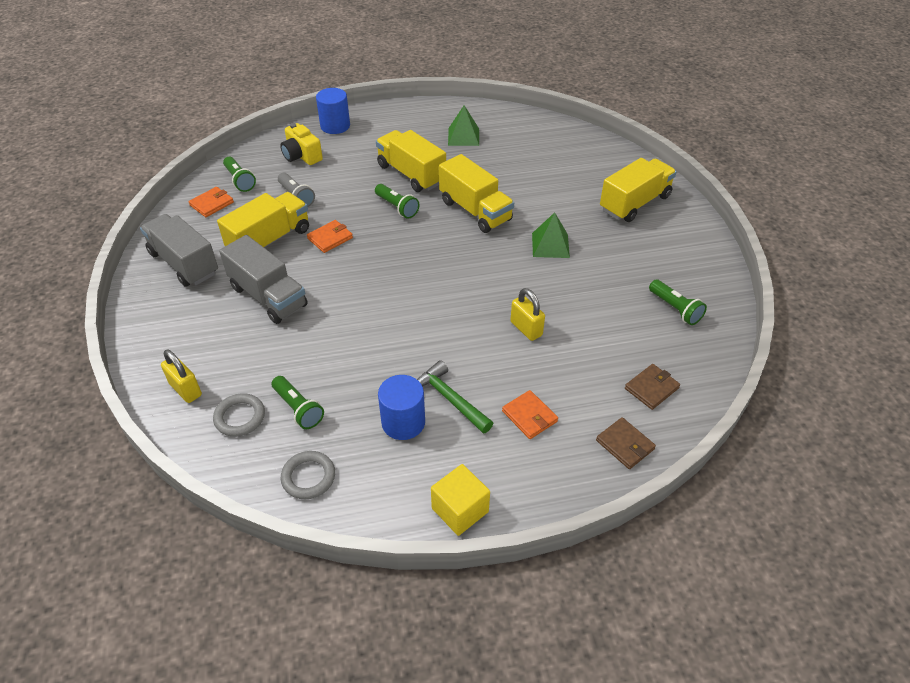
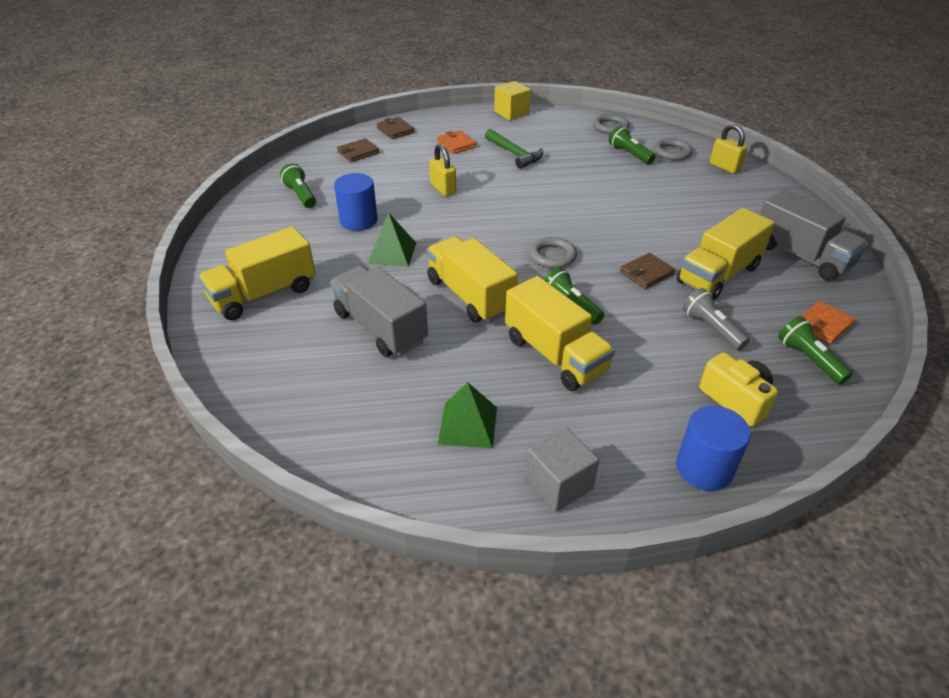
camera: 175 degrees left, 5 degrees down
(268, 296) = (690, 222): grey truck -> grey truck (380, 327)
(330, 238) = (646, 273): orange wallet -> brown wallet
(403, 422) = (549, 145): blue cylinder -> blue cylinder (358, 220)
(408, 250) = (552, 256): none -> grey ring
(413, 117) = (558, 484): none -> grey cube

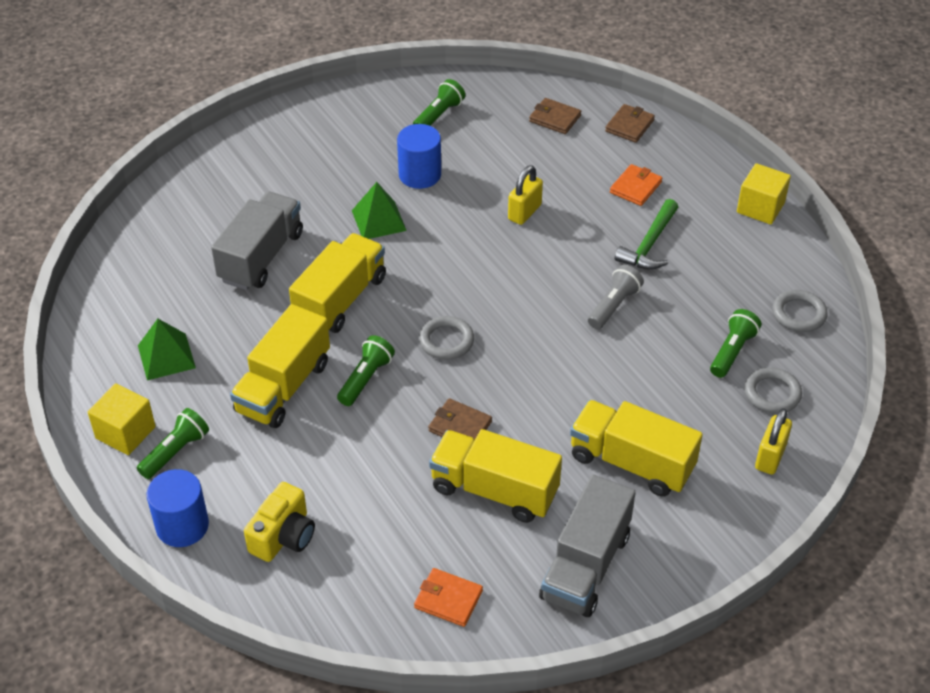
camera: 65 degrees right, 5 degrees up
(264, 294) = (267, 165): yellow truck -> yellow truck (631, 463)
(558, 484) = (125, 432): grey cube -> yellow cube
(711, 328) = (388, 500): grey flashlight -> grey flashlight (614, 306)
(809, 359) = (378, 590): green flashlight -> green flashlight (176, 452)

